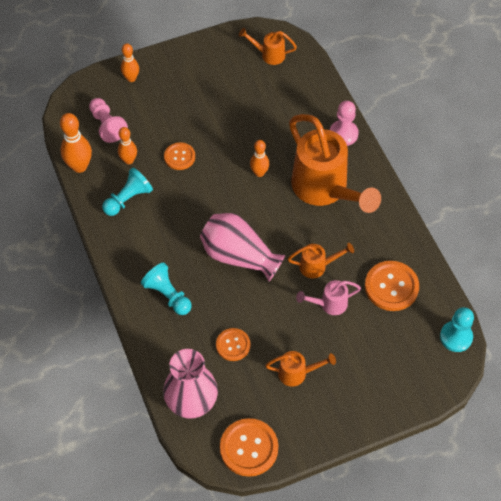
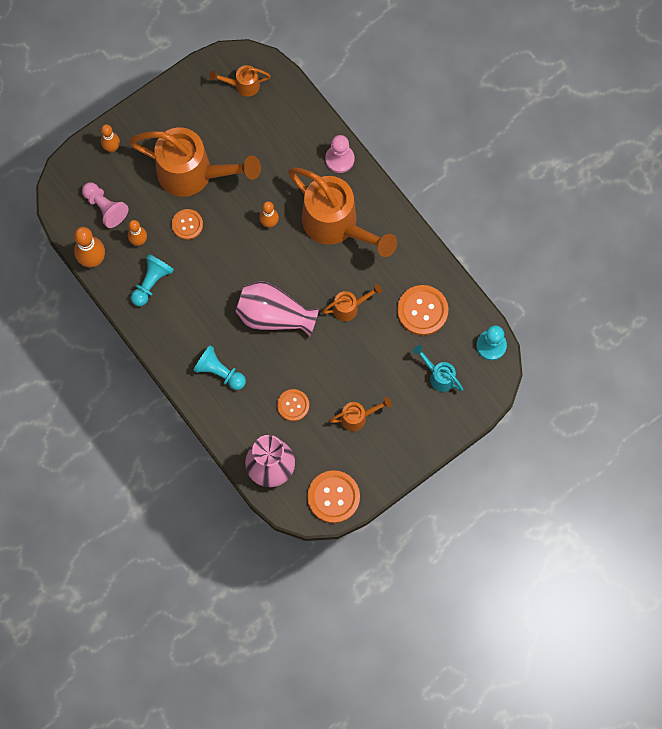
camera: 15 degrees left, 15 degrees up
(200, 116) = (194, 174): none -> orange watering can
(329, 304) = (369, 343): pink watering can -> none
(393, 353) = (438, 376): none -> turquoise watering can

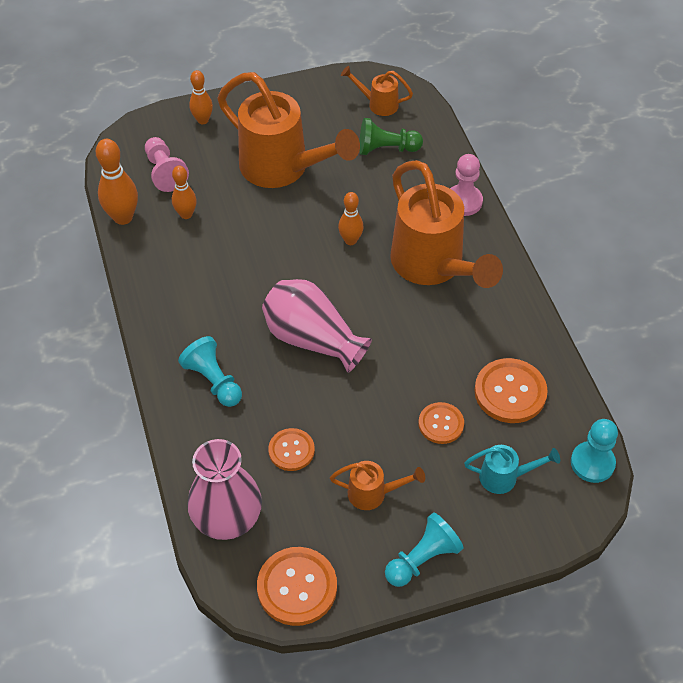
camera: 20 degrees right, 20 degrees down
(151, 283) = (179, 260): turquoise pawn -> turquoise pawn (422, 559)
(187, 224) = (251, 214): orange button -> orange button (441, 424)
(265, 128) = (386, 149): none -> green pawn
(350, 307) = (414, 359): orange watering can -> none
(438, 376) = (505, 477): turquoise watering can -> turquoise watering can turned 120 degrees clockwise

